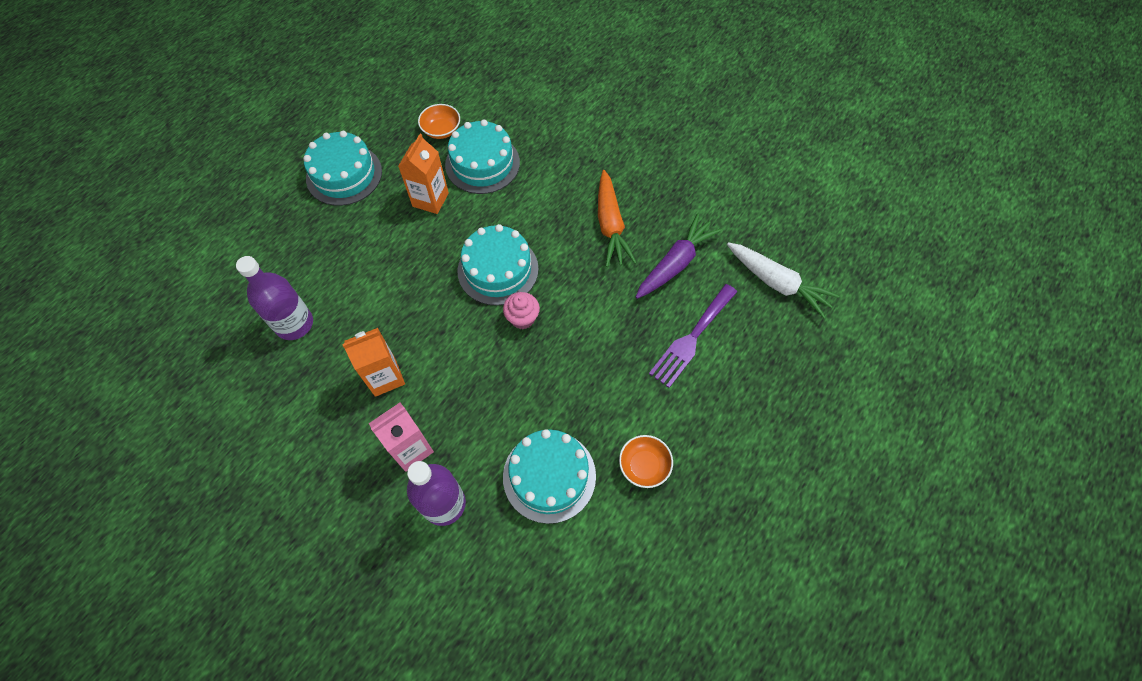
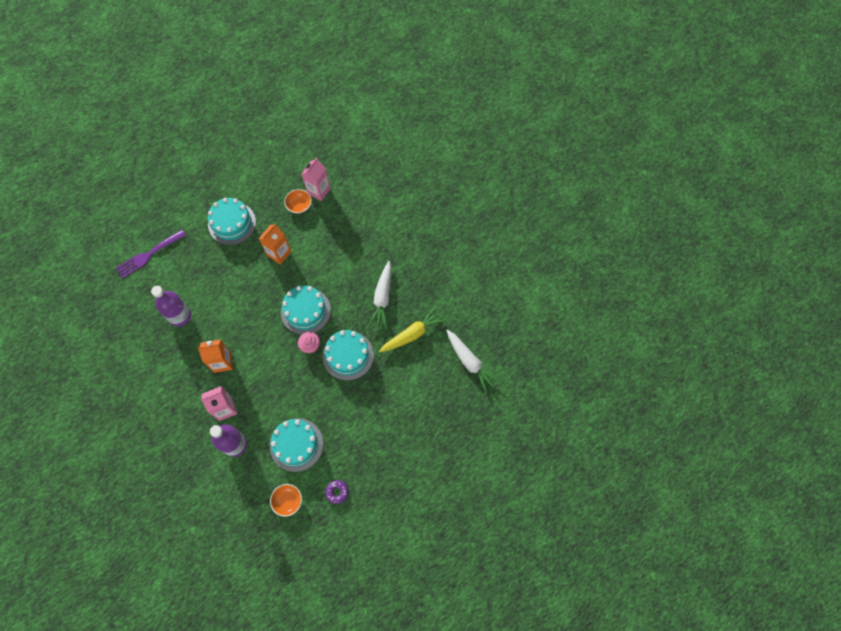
camera: 15 degrees right, 5 degrees up
(464, 106) = (319, 191): none -> pink carton
(482, 163) = (317, 236): turquoise cake -> turquoise cake (348, 355)
(610, 225) = (382, 298): orange carrot -> white carrot
(644, 466) = (350, 453): orange bowl -> orange bowl (287, 501)
(645, 536) = (337, 492): none -> purple donut
(675, 263) = (413, 334): purple carrot -> yellow carrot
(691, 338) = (405, 384): purple fork -> purple fork (148, 255)

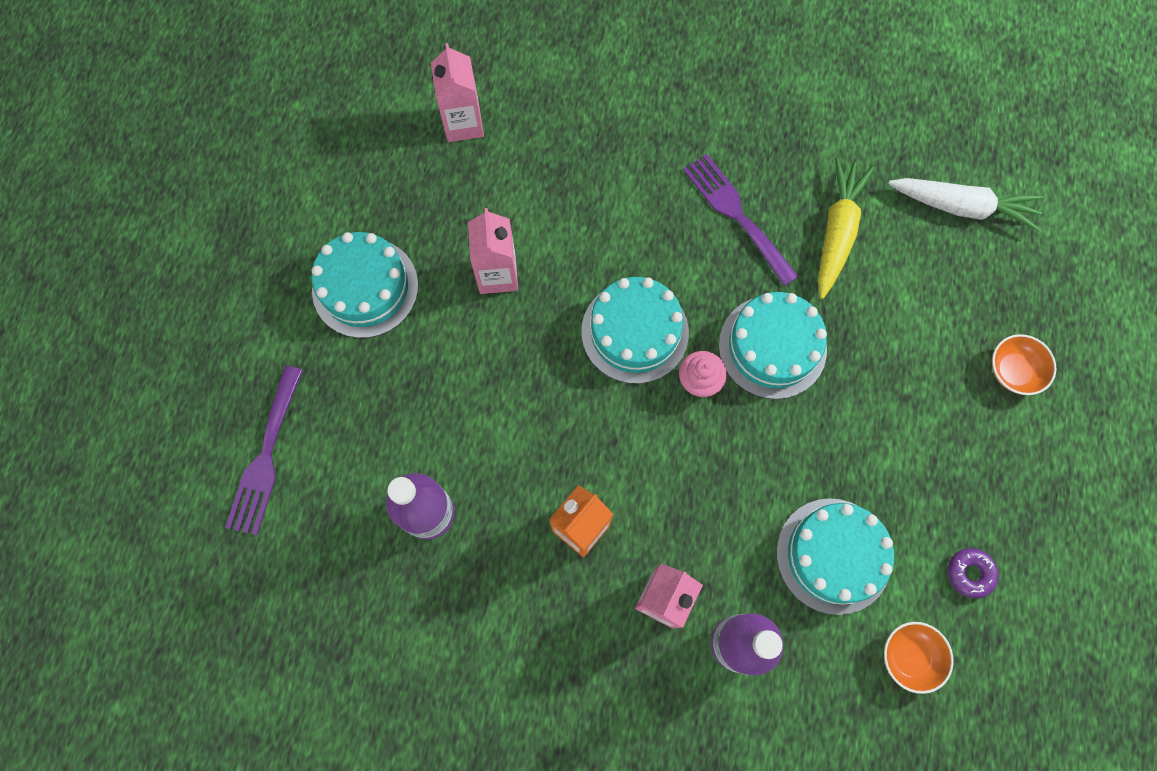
camera: 40 degrees left, 5 degrees up
(279, 253) = (497, 274): orange carton -> pink carton
(299, 205) = (454, 171): orange bowl -> orange bowl (1013, 370)
(382, 298) = (736, 214): white carrot -> purple fork

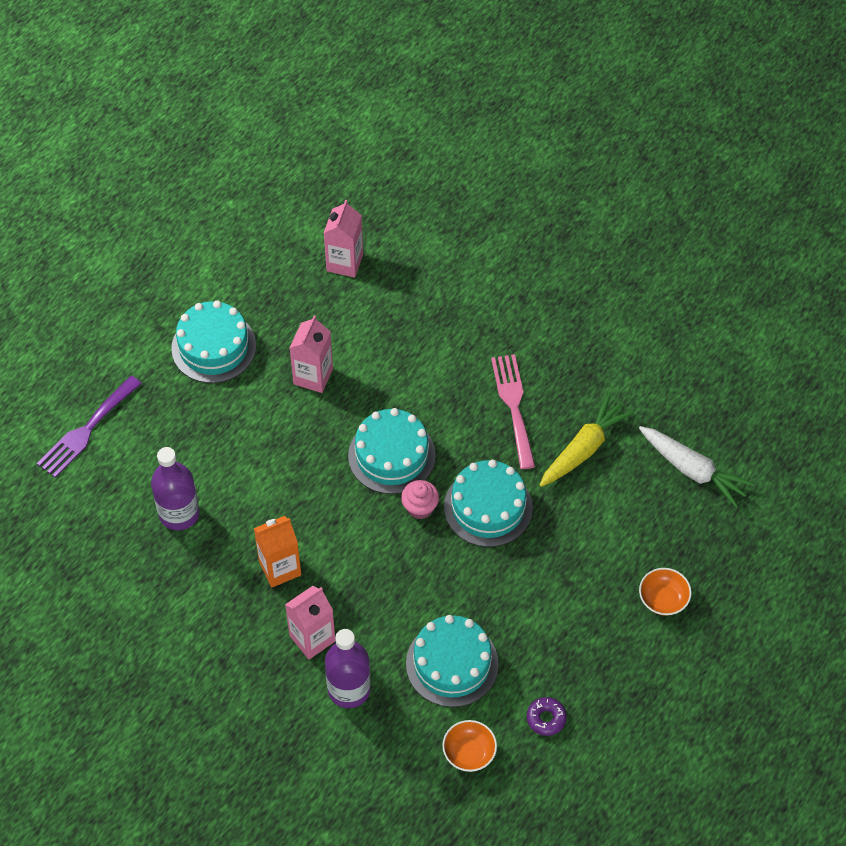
camera: 25 degrees right, 15 degrees down
(736, 214) = (513, 406): purple fork -> pink fork

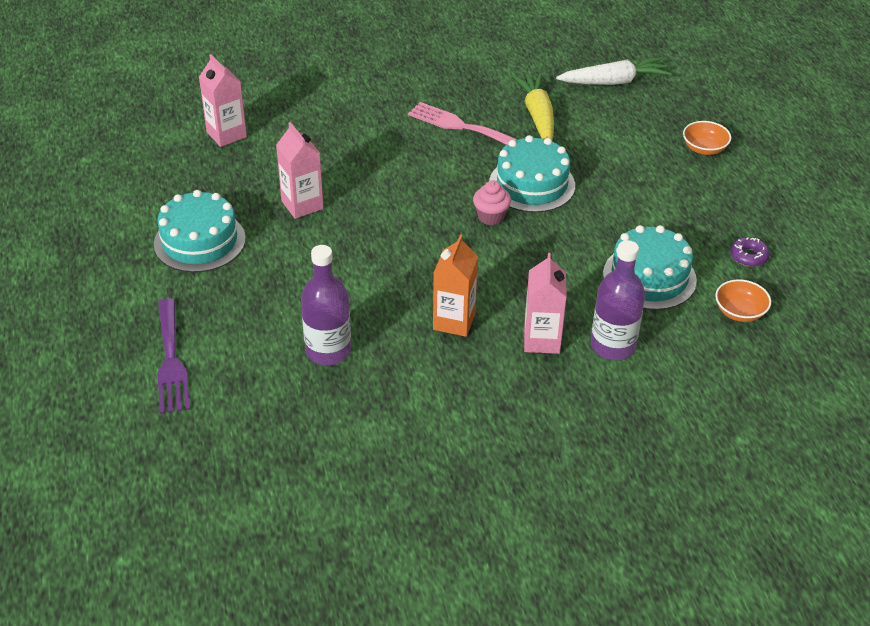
camera: 50 degrees left, 15 degrees down
(391, 455) = (426, 205): turquoise cake -> none

